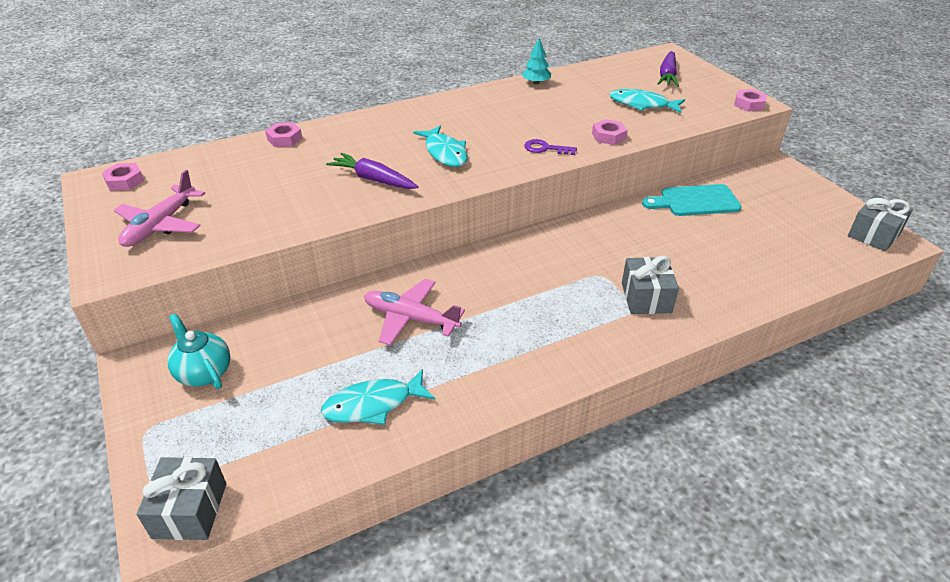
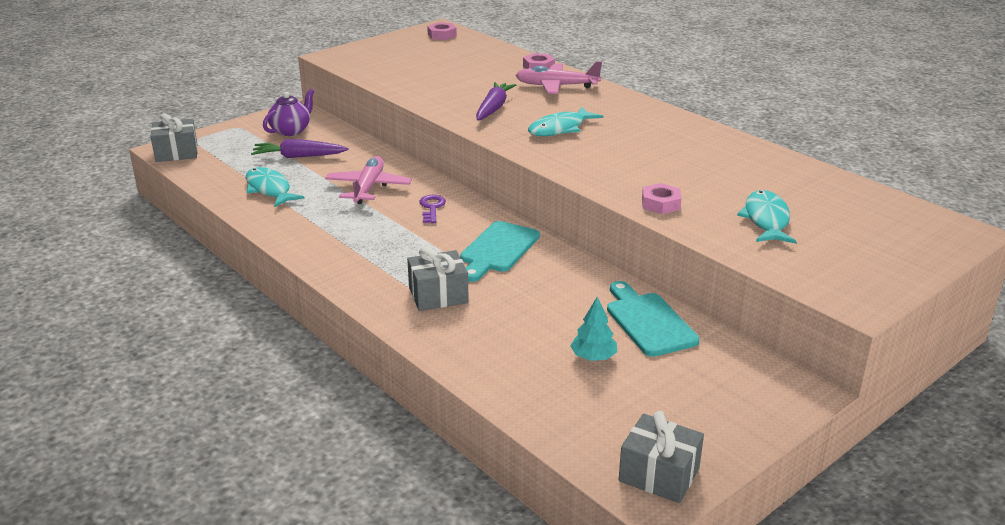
camera: 75 degrees right, 10 degrees down
(160, 225) = (392, 56): pink plane -> pink plane (556, 86)
(204, 372) = (291, 131): turquoise teapot -> purple teapot
(536, 82) = (762, 154): turquoise tree -> turquoise tree (593, 357)
(545, 148) = (604, 173): purple key -> purple key (432, 208)
(572, 252) = (498, 249): none -> turquoise cutting board
(667, 76) = (878, 234): purple carrot -> purple carrot (298, 156)
(749, 104) = (846, 298): pink nut -> none

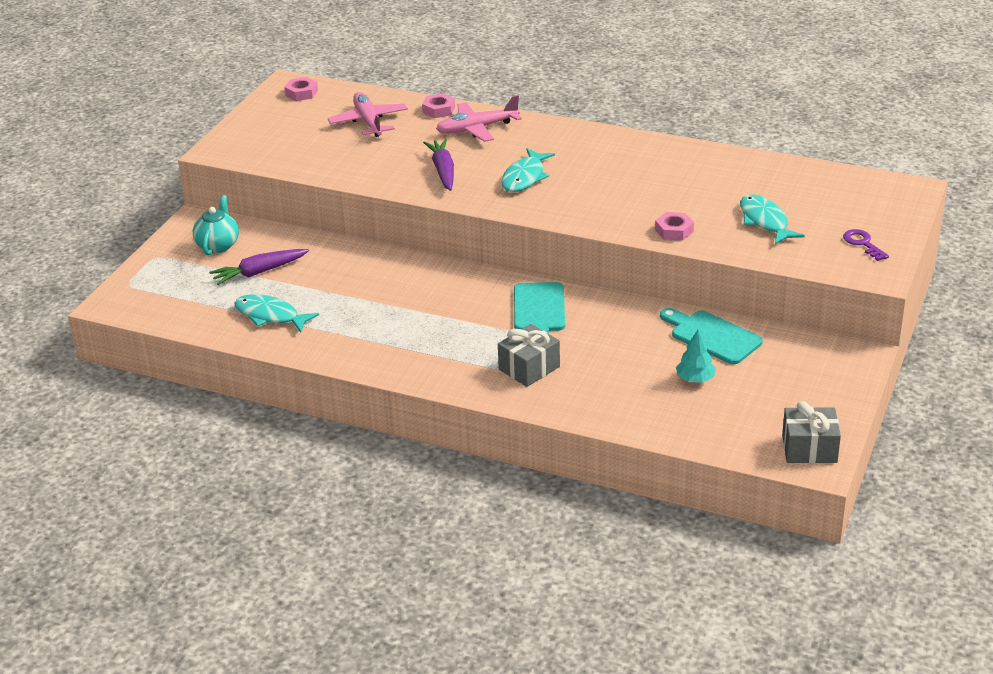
camera: 25 degrees left, 5 degrees up
(176, 153) = (127, 305): grey gift -> none
(291, 131) = (218, 245): purple teapot -> turquoise teapot
(368, 188) = (364, 285): pink plane -> pink plane (369, 122)
(432, 208) = (443, 288): purple key -> purple key (863, 244)

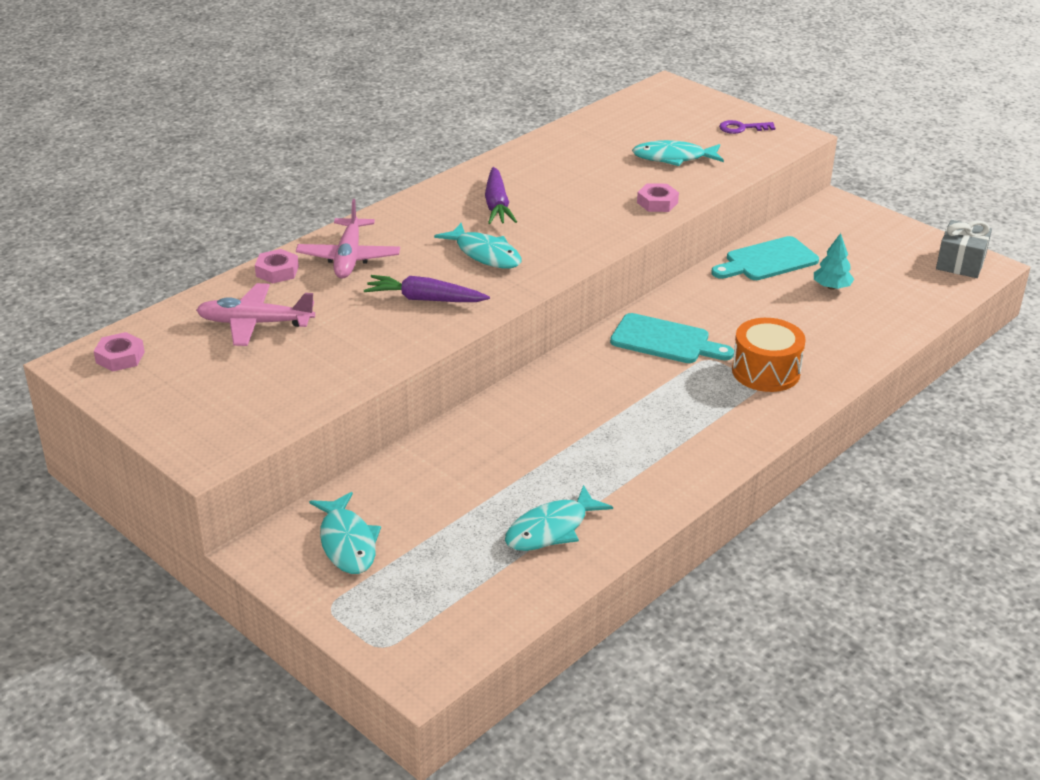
camera: 70 degrees left, 0 degrees up
(218, 245) = (347, 543): turquoise teapot -> turquoise fish
(259, 272) = (443, 519): purple carrot -> purple carrot (497, 205)
(529, 368) = (766, 371): grey gift -> orange drum

